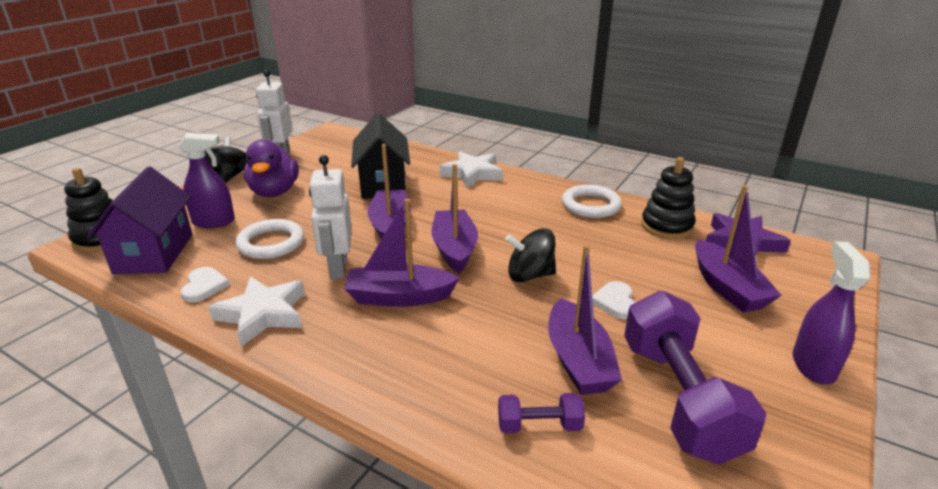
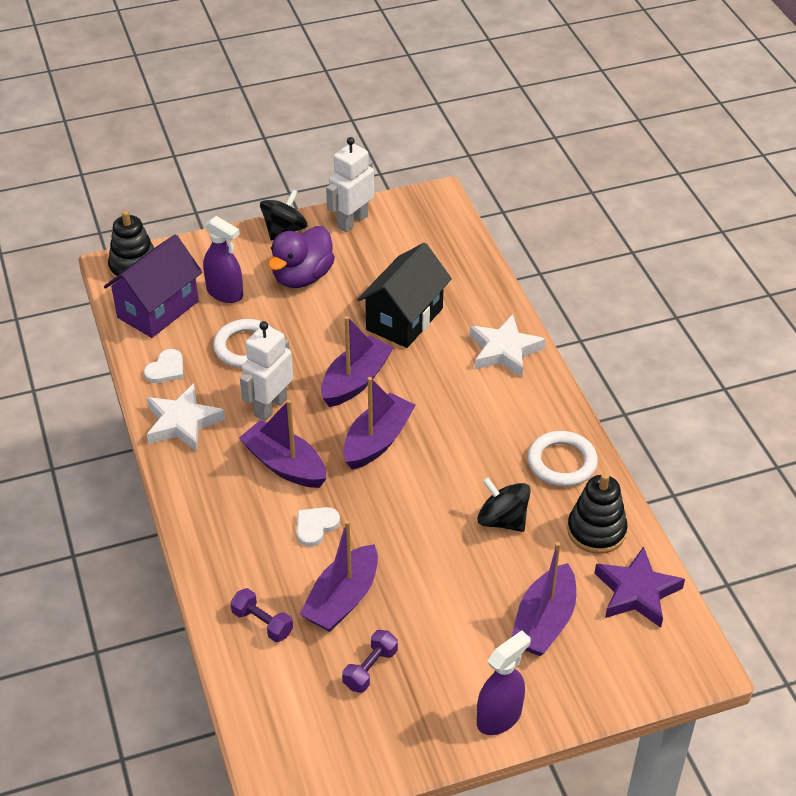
camera: 40 degrees right, 15 degrees up
(530, 275) = (403, 506): black spinning top -> black spinning top (502, 520)
(615, 302) = (434, 573): white heart -> white heart (315, 526)
(679, 398) = (370, 669): purple dumbbell -> purple dumbbell, size x0.46

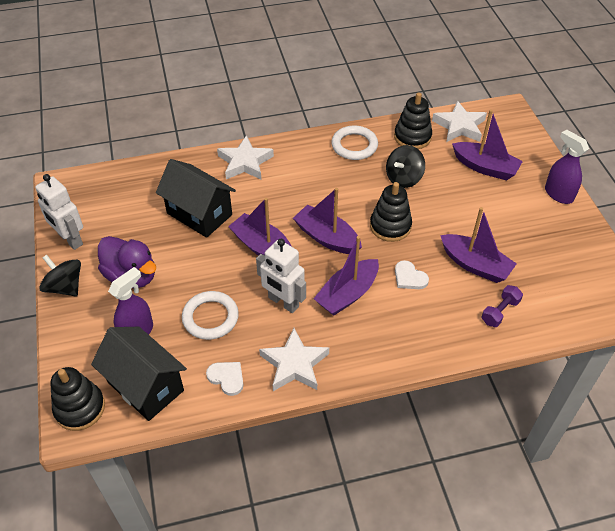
camera: 85 degrees left, 5 degrees up
(158, 309) = (145, 386): purple house -> black house
(370, 669) = (531, 253): purple dumbbell -> none
(405, 506) = (390, 226): none -> black stacking toy
(636, 592) = (459, 126): purple star -> white star

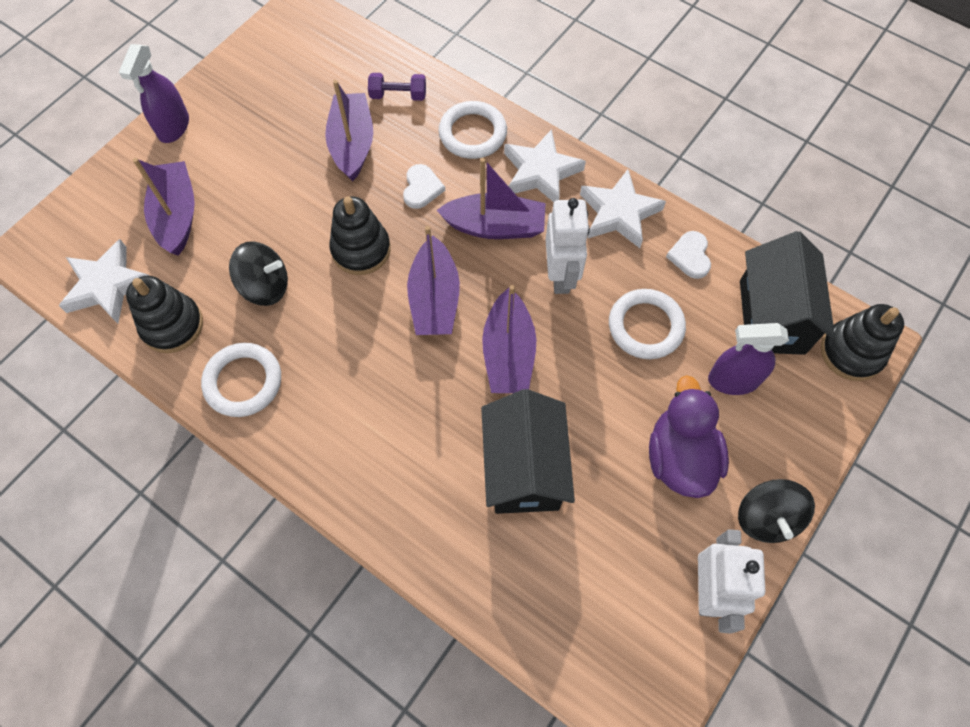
camera: 130 degrees left, 15 degrees up
(245, 162) = (386, 494): white star -> white star (541, 172)
(431, 330) = (472, 133): none -> white ring

